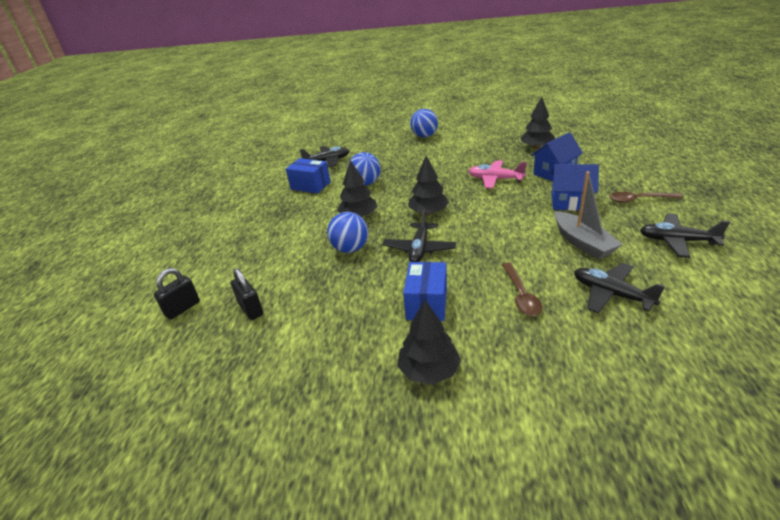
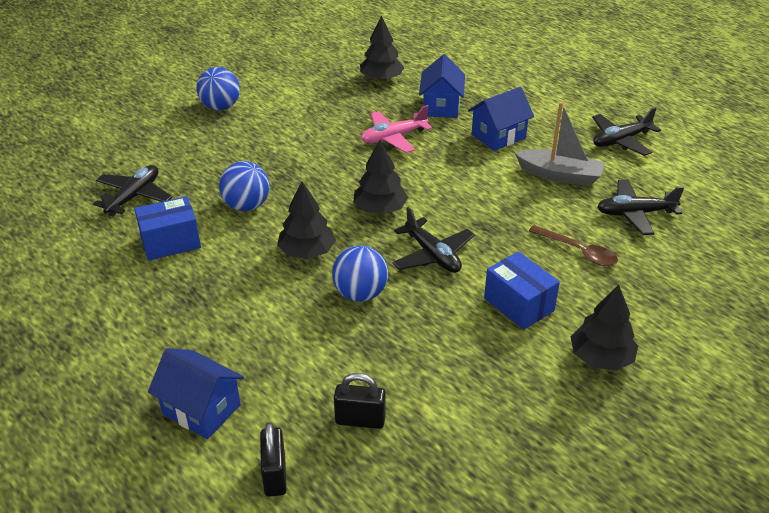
camera: 50 degrees left, 5 degrees up
(208, 261) = (201, 409): none -> blue house
(638, 200) = (548, 110): brown spoon -> none

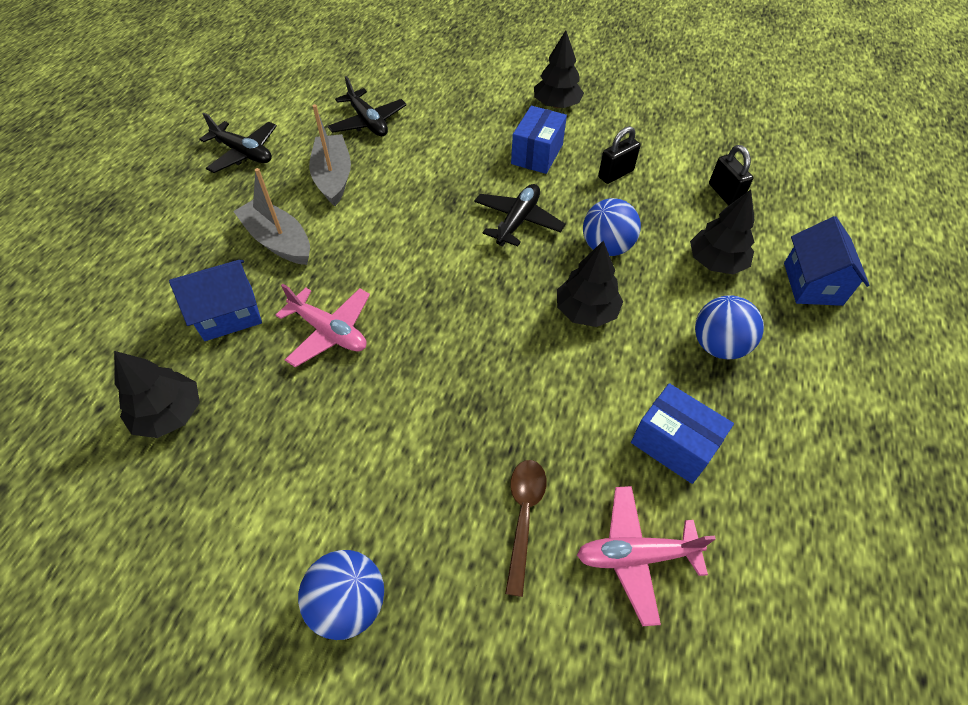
camera: 120 degrees left, 15 degrees up
(134, 196) = (636, 555): black plane -> pink plane
(246, 206) = (557, 408): blue ball -> blue ball (718, 345)
(275, 475) = (809, 215): black padlock -> black padlock (615, 174)
(380, 209) = (477, 285): black tree -> black tree (716, 262)
(498, 136) = (278, 241): blue house -> grey boat
(578, 251) = (445, 140): brown spoon -> brown spoon (524, 515)

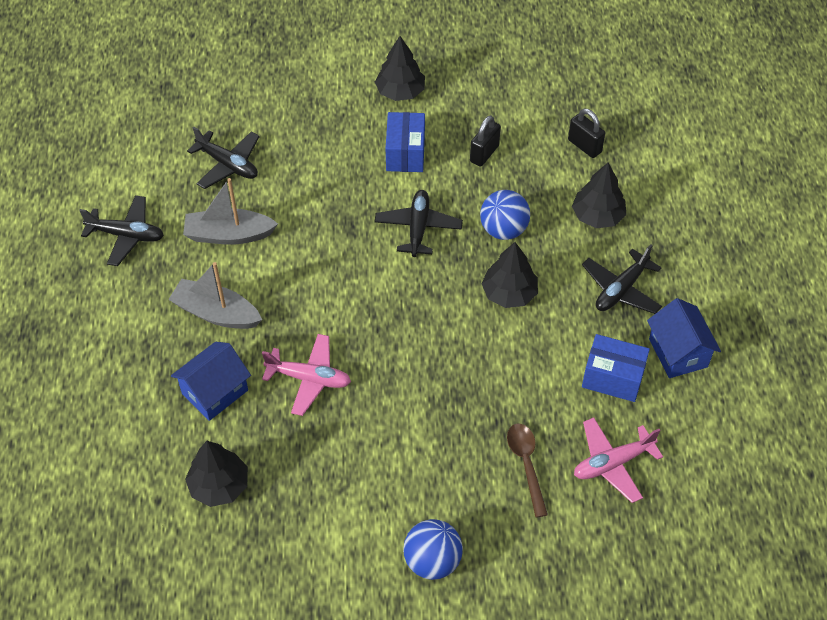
camera: 20 degrees left, 0 degrees up
(333, 177) = (229, 235): grey boat -> grey boat turned 60 degrees counterclockwise
(718, 345) = (621, 289): blue ball -> black plane
(812, 284) = (678, 212): blue house -> blue house (678, 353)

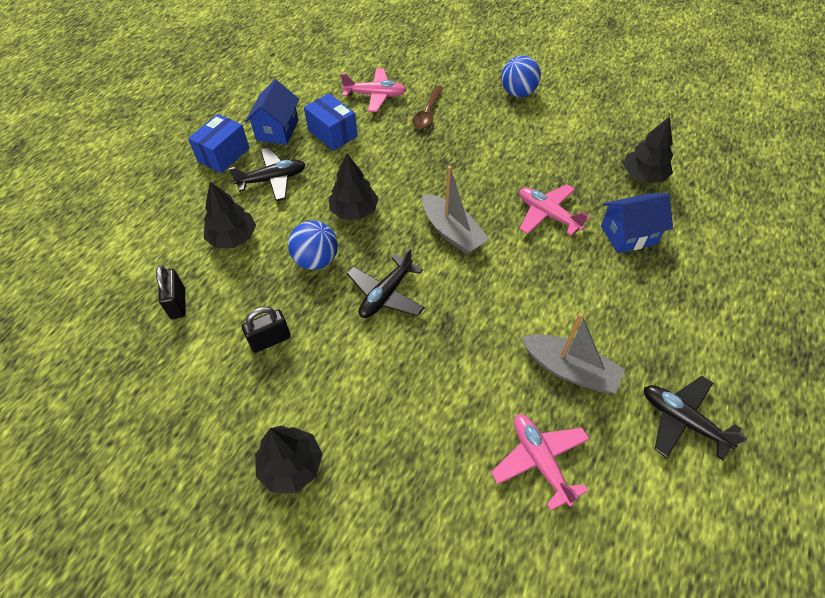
camera: 150 degrees left, 0 degrees up
(216, 313) = (607, 296): grey boat -> grey boat (452, 232)
(228, 164) = (540, 461): black plane -> pink plane
(405, 153) = (343, 378): blue box -> blue box (223, 155)

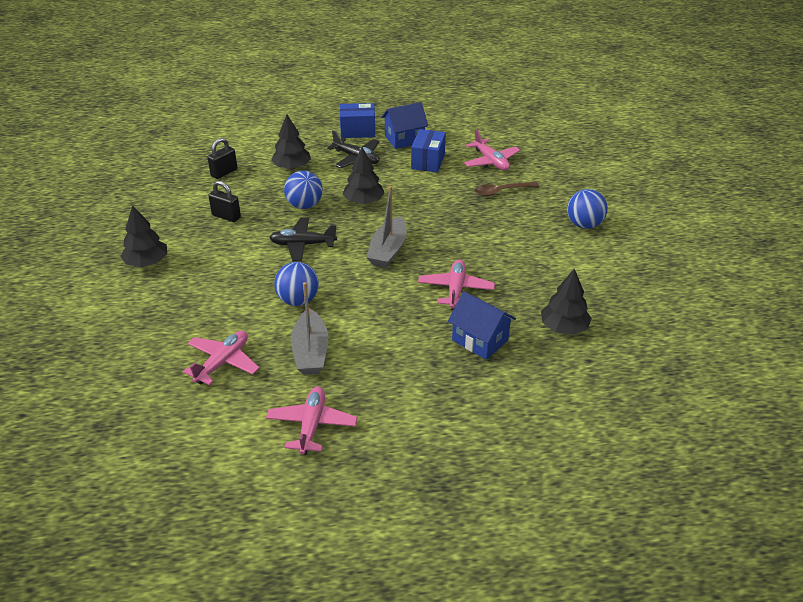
camera: 55 degrees right, 15 degrees down
(479, 342) = (298, 300): none -> blue ball
(682, 420) = (312, 425): black plane -> pink plane

